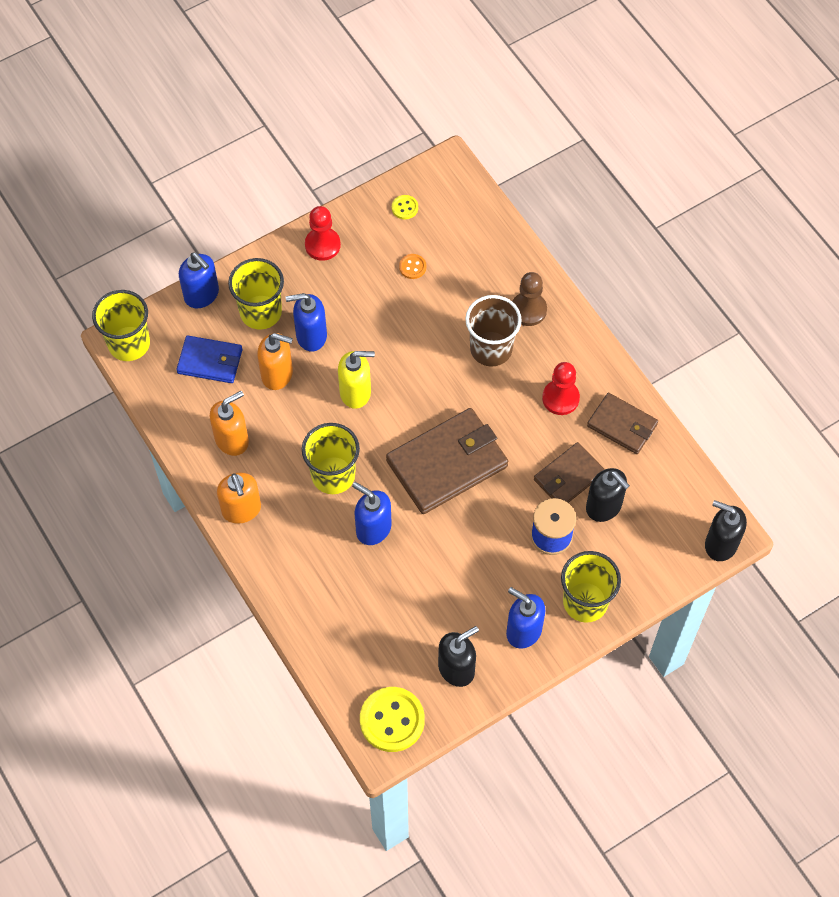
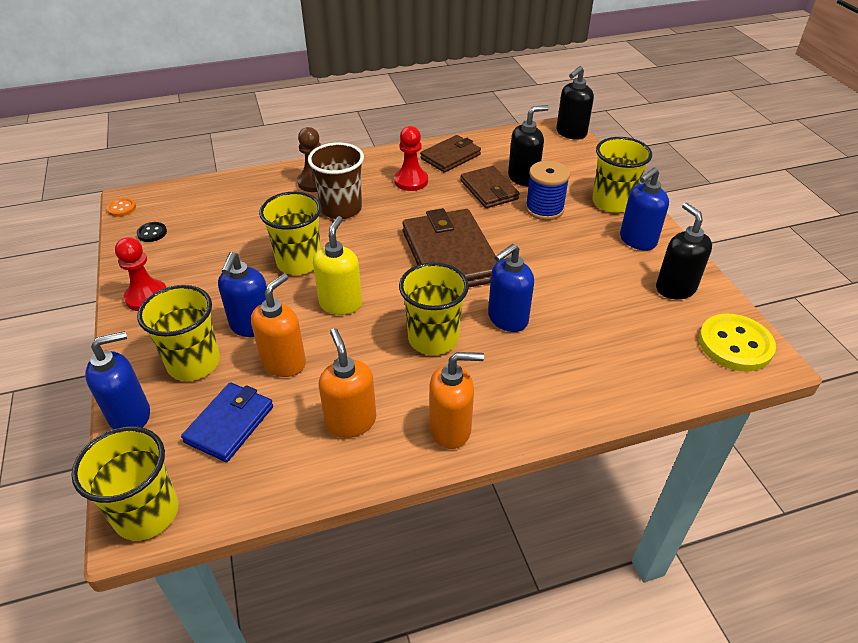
camera: 75 degrees left, 20 degrees down
(400, 341) = (299, 262): none -> yellow cup
(405, 208) = (152, 233): yellow button -> black button
(412, 267) = (222, 239): orange button -> orange button (121, 208)

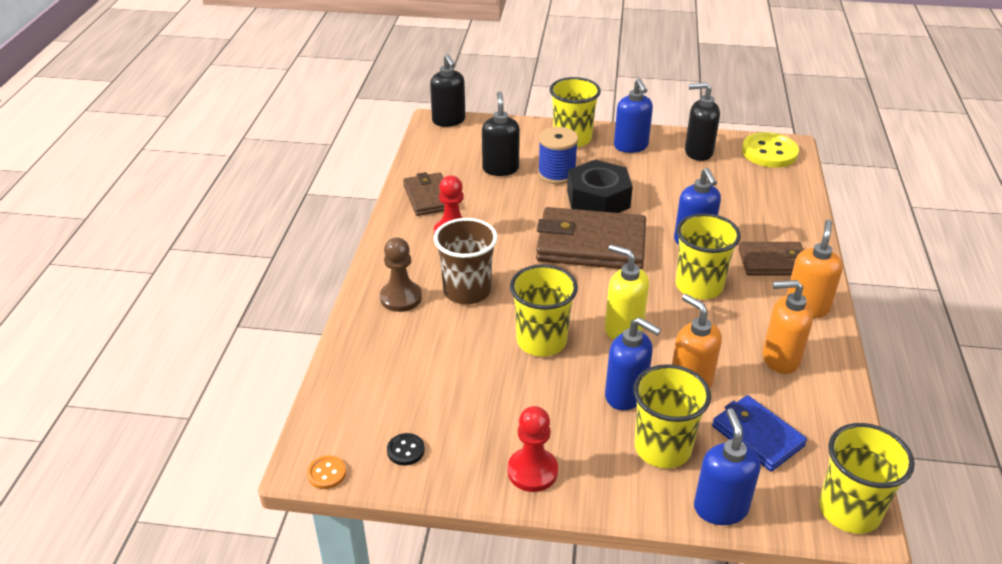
camera: 65 degrees left, 5 degrees down
(489, 190) = (505, 193): brown wallet -> brown wallet (773, 262)
(525, 242) = (598, 199): none -> black nut

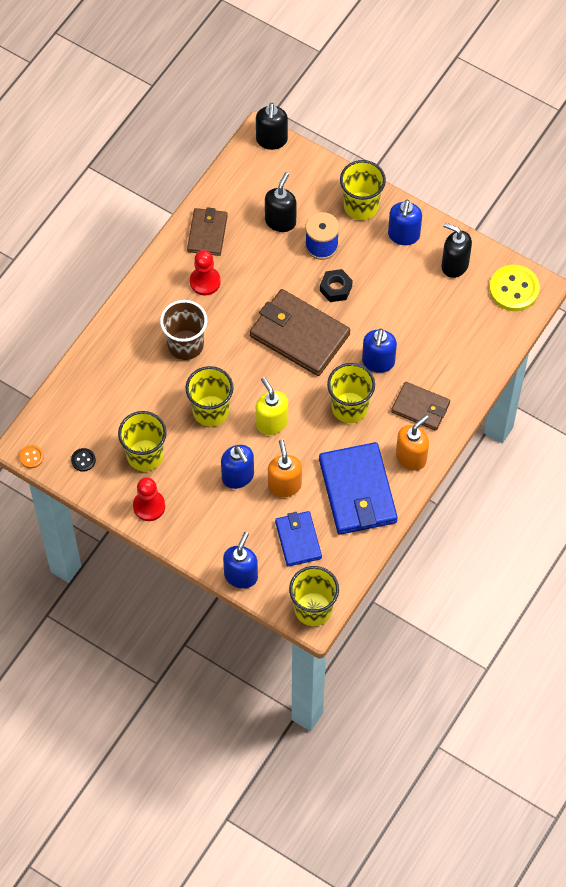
camera: 25 degrees right, 25 degrees up
(401, 298) = (137, 333): brown pawn -> none
(598, 199) = (335, 288): black nut -> black nut, size x0.57
(662, 448) = (235, 523): yellow cup -> yellow cup (145, 455)
(780, 359) = (357, 491): orange soap dispenser -> blue wallet

